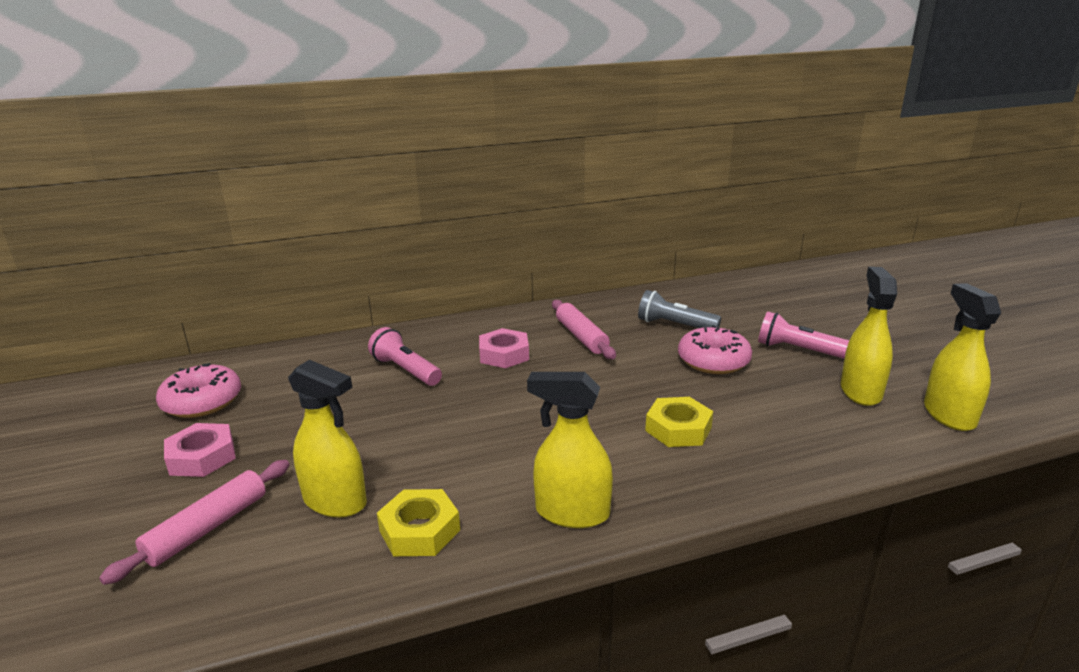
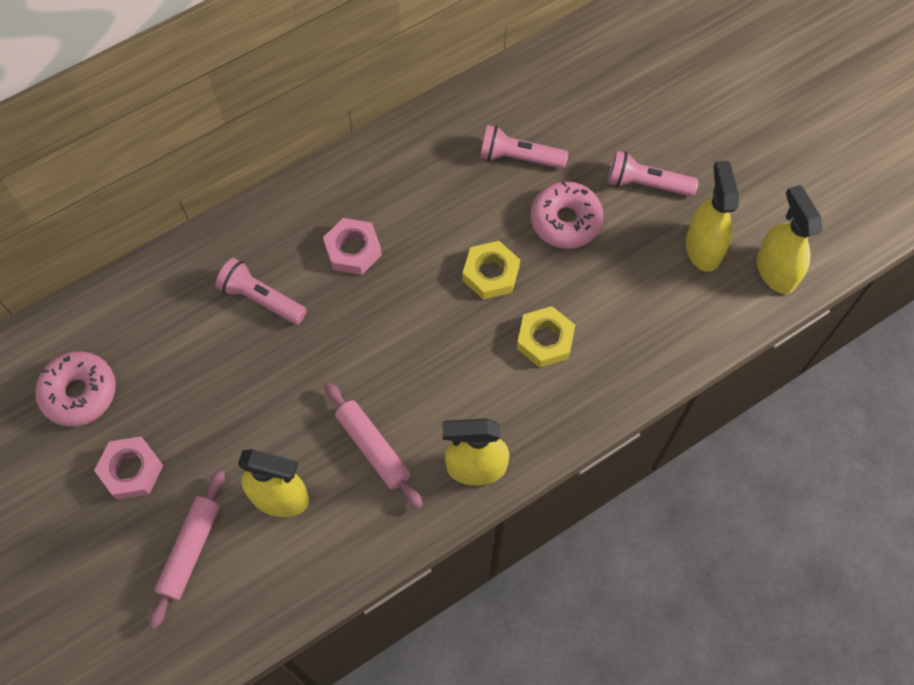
camera: 15 degrees left, 40 degrees up
(420, 530) = (362, 513): yellow nut -> yellow nut (490, 273)
(581, 337) = (425, 200): pink rolling pin -> pink rolling pin (373, 448)
(675, 325) = (519, 157): grey flashlight -> pink flashlight

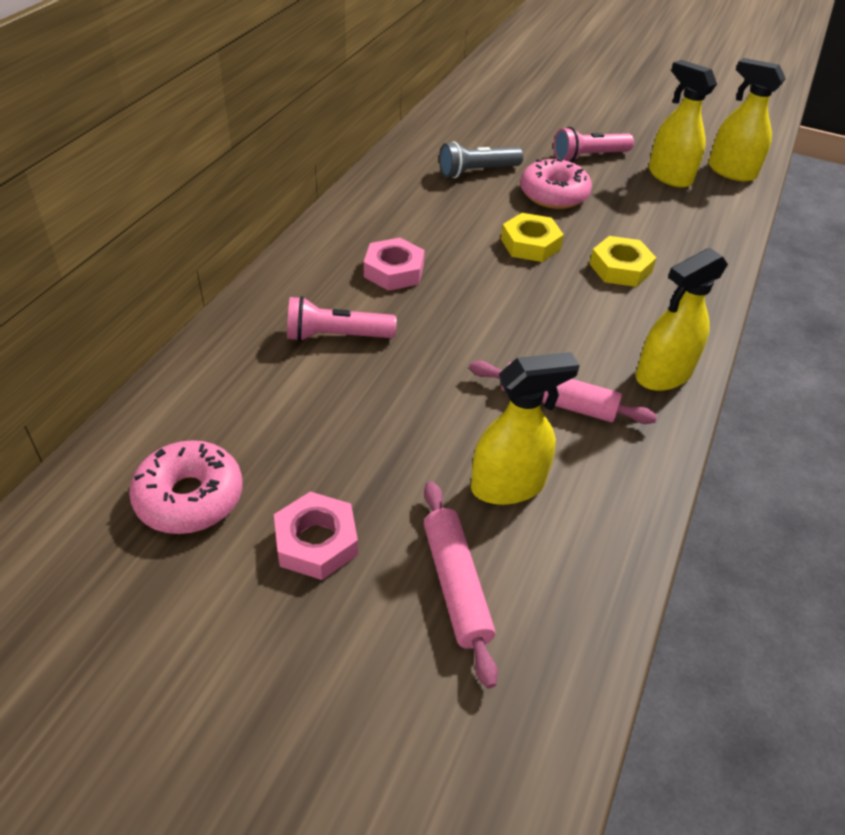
camera: 35 degrees left, 20 degrees down
(519, 157) = (477, 171): pink flashlight -> grey flashlight

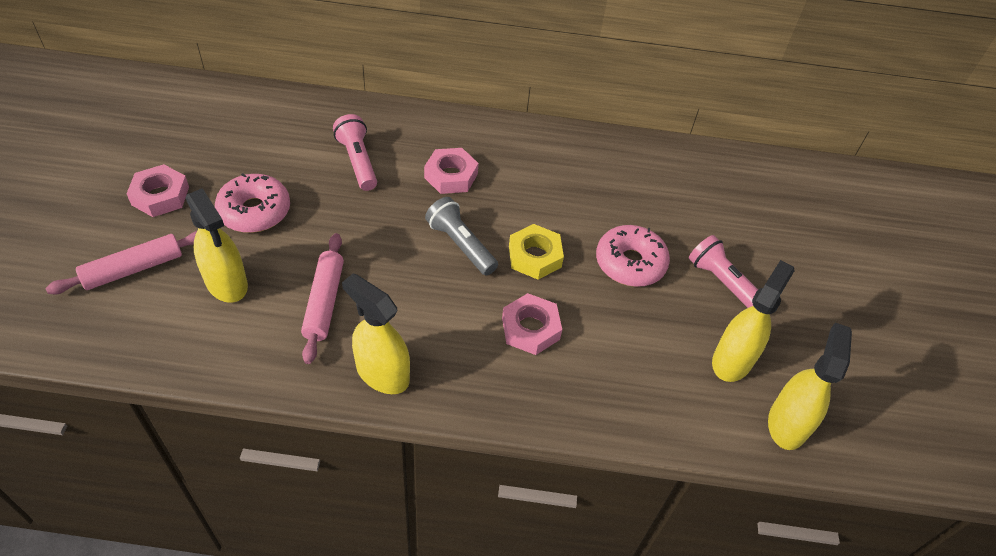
camera: 70 degrees right, 5 degrees up
(189, 497) = (187, 133): pink donut -> pink donut (254, 211)
(477, 171) = (634, 201): grey flashlight -> grey flashlight (461, 245)
(620, 268) = (530, 328): yellow nut -> pink nut

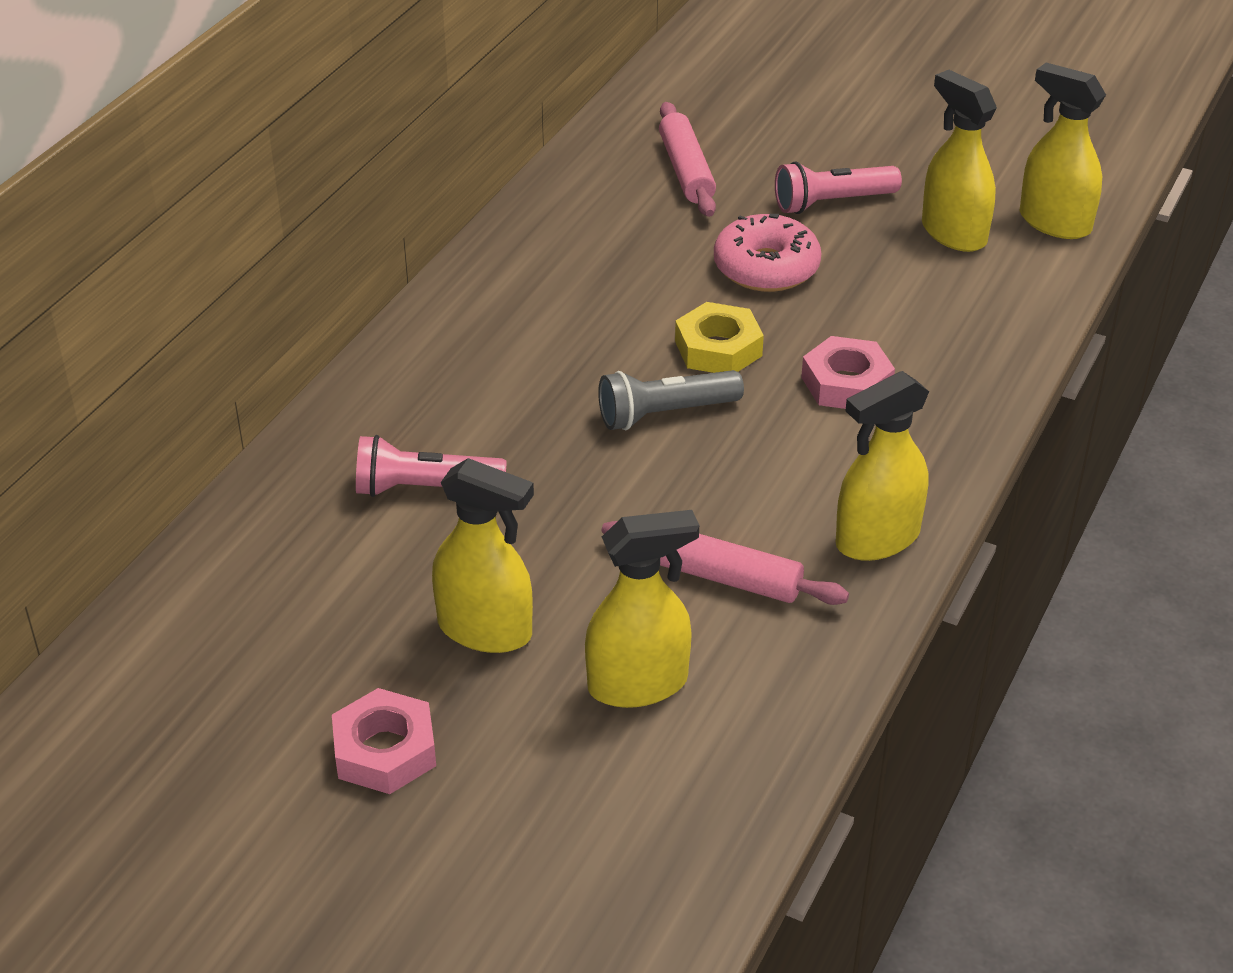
camera: 65 degrees left, 10 degrees down
(133, 269) = (556, 801): pink rolling pin -> pink rolling pin (686, 171)
(254, 211) = (485, 630): pink donut -> yellow spray bottle
(451, 176) = (513, 393): pink nut -> none

